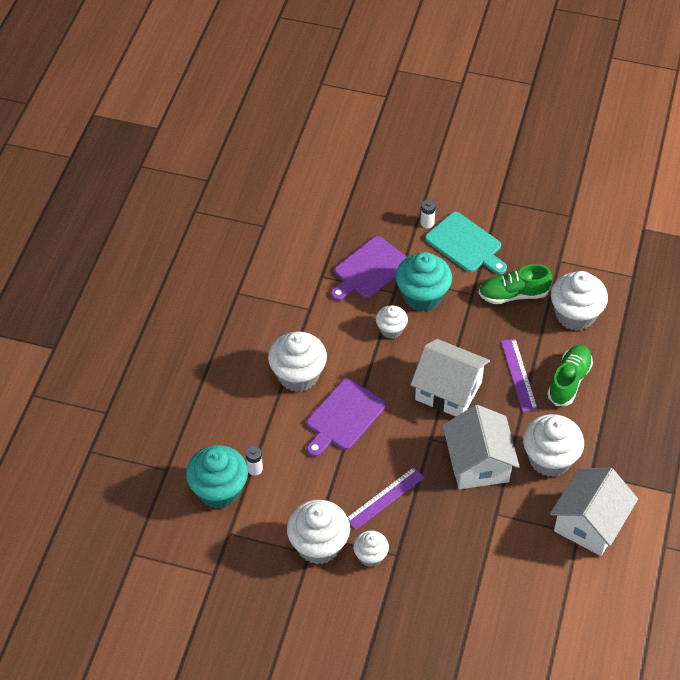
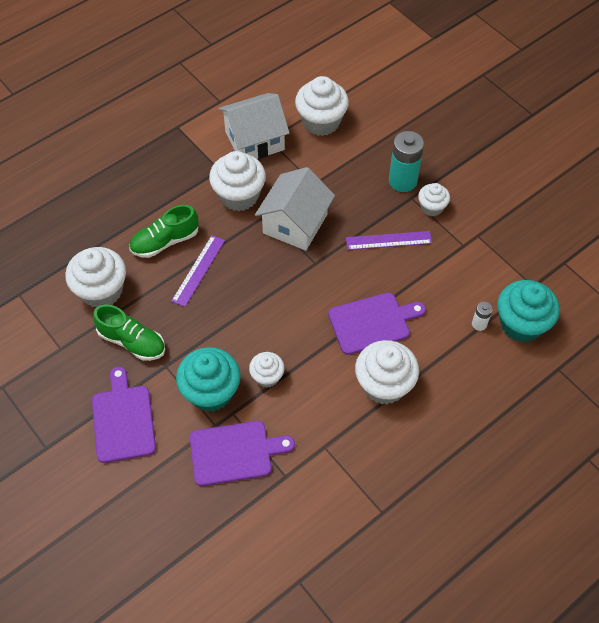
camera: 145 degrees left, 5 degrees up
(319, 545) = (466, 236): white cupcake -> white cupcake (321, 122)
(418, 568) = (402, 181): none -> turquoise battery
(427, 223) = (135, 469): white battery -> none
(448, 391) = (267, 292): white house -> none
(465, 244) = (123, 420): turquoise cutting board -> purple cutting board

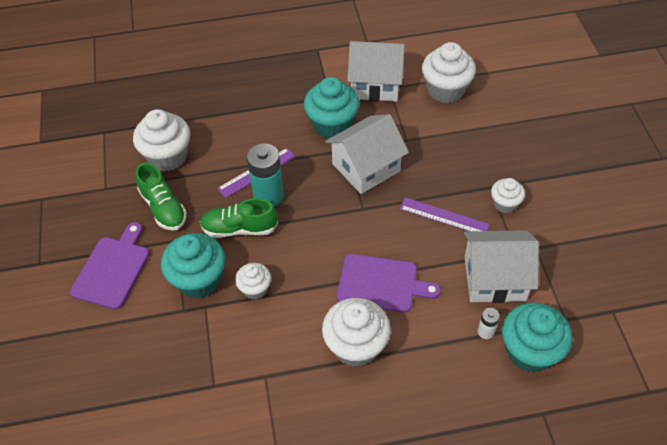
camera: 30 degrees right, 5 degrees down
(165, 241) = (245, 137): green shoe -> green shoe (239, 228)
(235, 452) = (183, 342): purple cutting board -> none
(239, 196) = (332, 124): white cupcake -> turquoise cupcake
(402, 181) = (491, 169): turquoise battery -> turquoise battery (268, 196)
(460, 276) = (494, 278): none -> white house

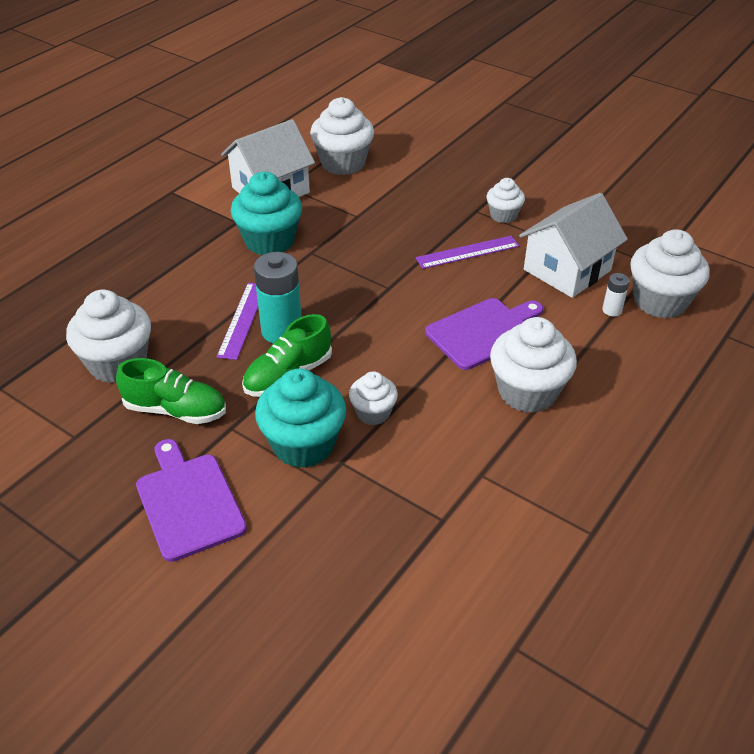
camera: 45 degrees left, 10 degrees down
(366, 167) = (348, 255): white house -> none
(529, 351) = (660, 301): turquoise cupcake -> white cupcake

